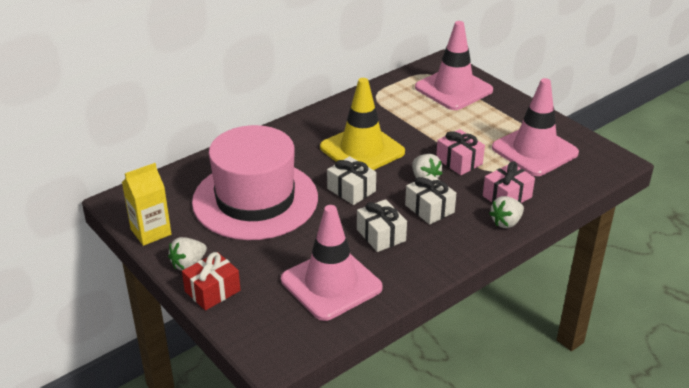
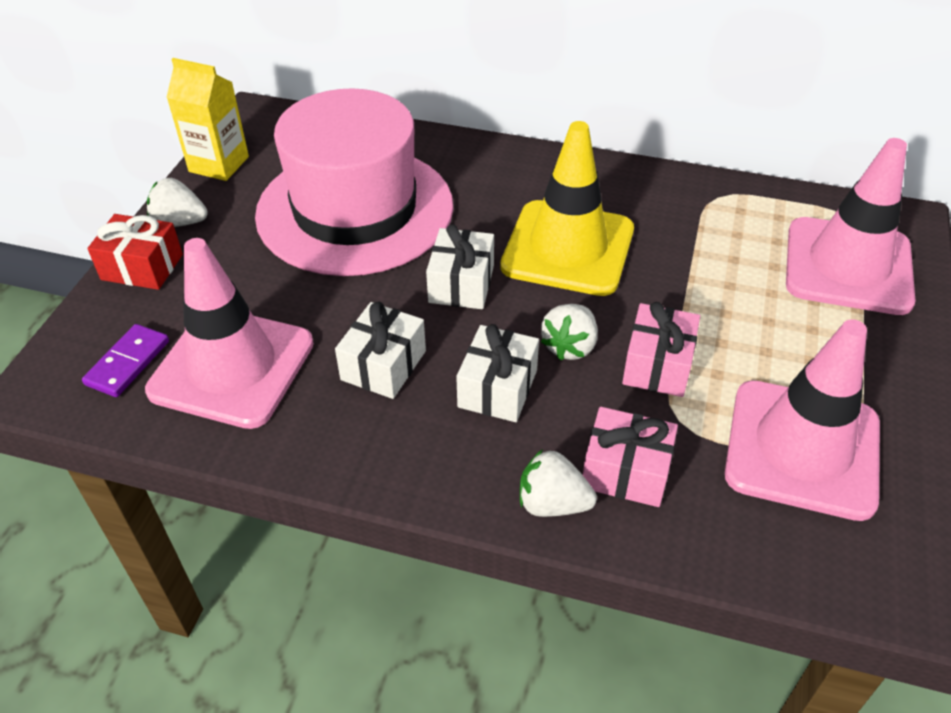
camera: 55 degrees right, 10 degrees up
(288, 320) = (127, 363): none -> purple domino

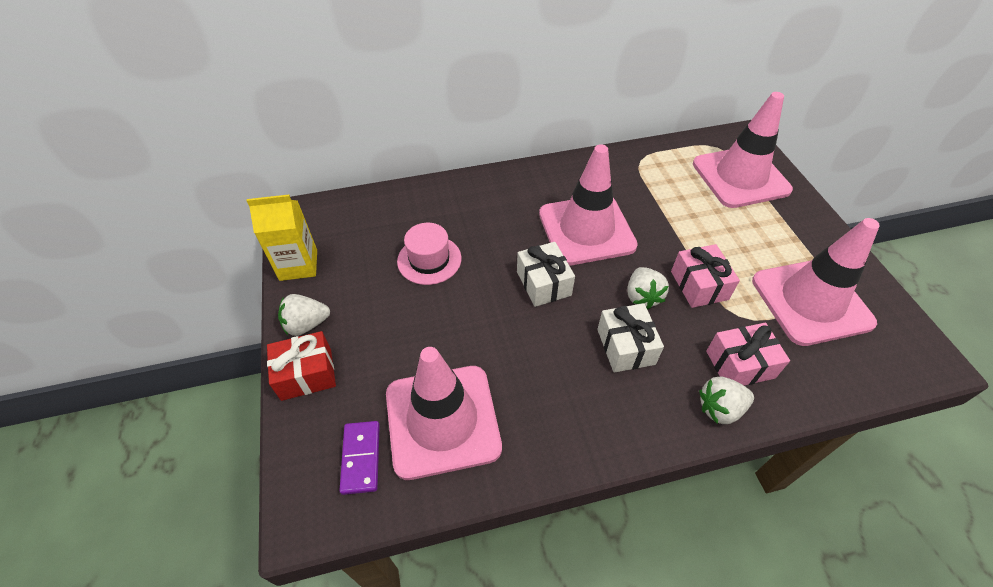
camera: 30 degrees left, 5 degrees up
(355, 210) = (429, 260): pink hat -> pink hat, size x0.43
(383, 365) = (543, 366): white gift -> none
(568, 248) = (586, 230): yellow traffic cone -> pink traffic cone

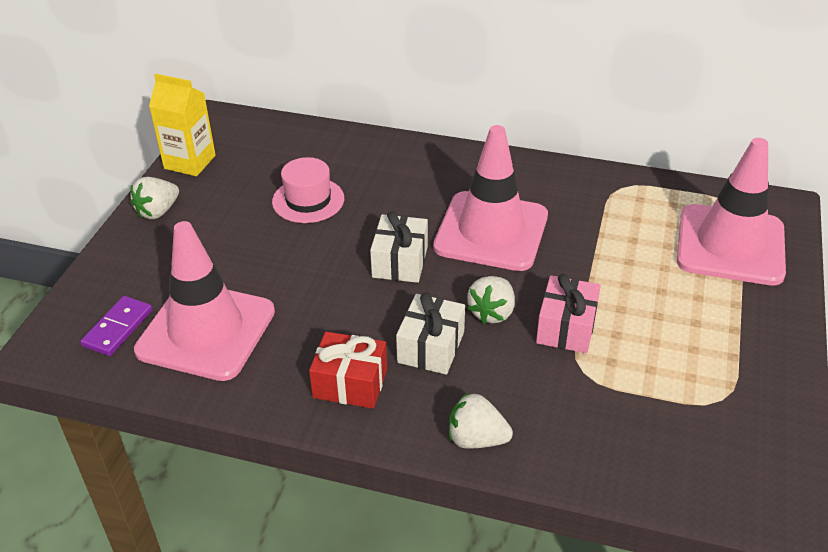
camera: 30 degrees right, 10 degrees down
(306, 324) = (158, 211): white strawberry -> white strawberry turned 60 degrees counterclockwise
(306, 374) = (127, 249): red gift -> red gift (350, 383)
(740, 364) = (538, 413): pink gift -> none
(811, 301) = (686, 394): pink traffic cone -> none

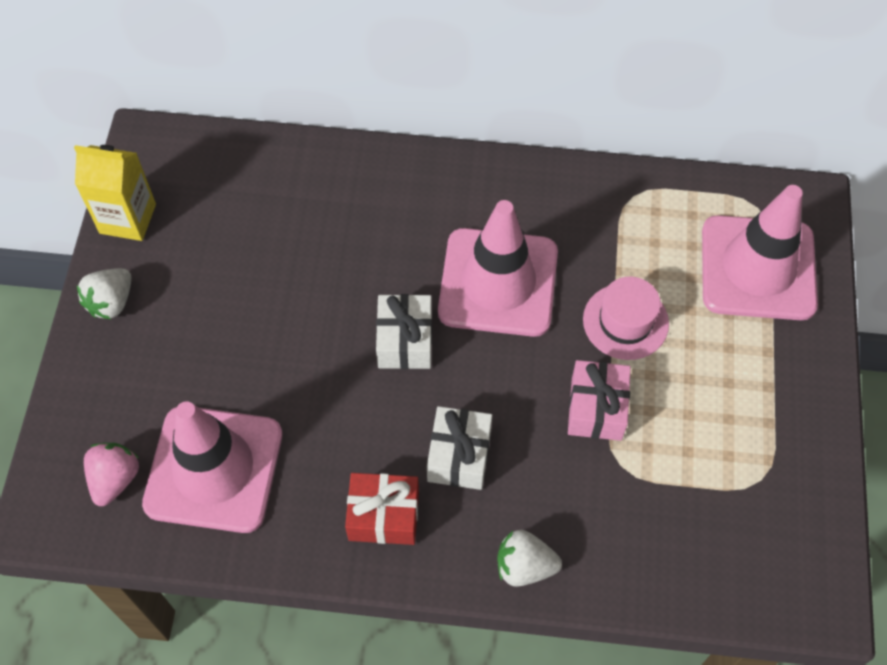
camera: 10 degrees left, 20 degrees up
(118, 328) = (115, 479): purple domino -> pink strawberry
(308, 200) = (282, 262): pink hat -> pink hat (625, 321)
(492, 312) = (516, 399): white strawberry -> none

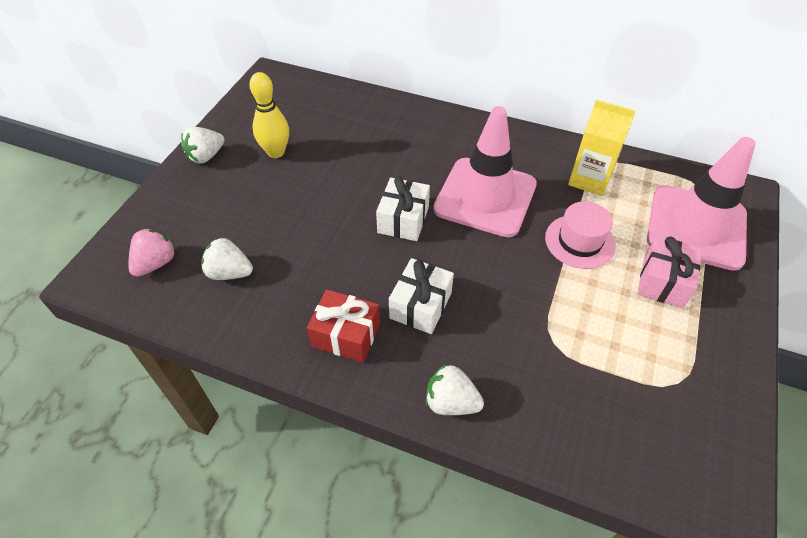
camera: 15 degrees right, 10 degrees down
(128, 218) = (239, 113): yellow carton -> yellow carton (589, 179)
(204, 274) = (276, 152): none -> yellow bowling pin
(214, 469) = (229, 272): pink traffic cone -> white strawberry
(596, 409) = (542, 296): pink gift -> pink gift (663, 281)

